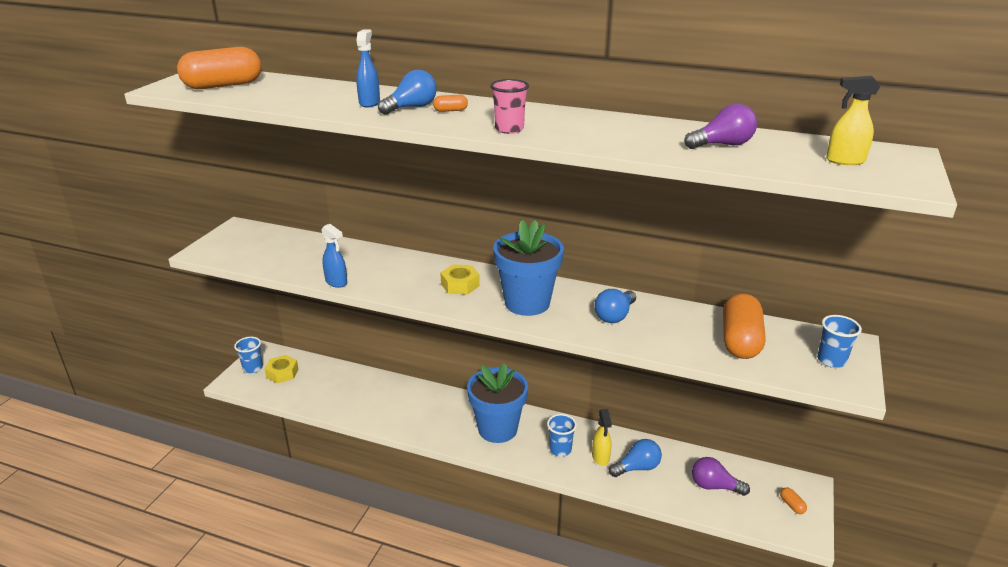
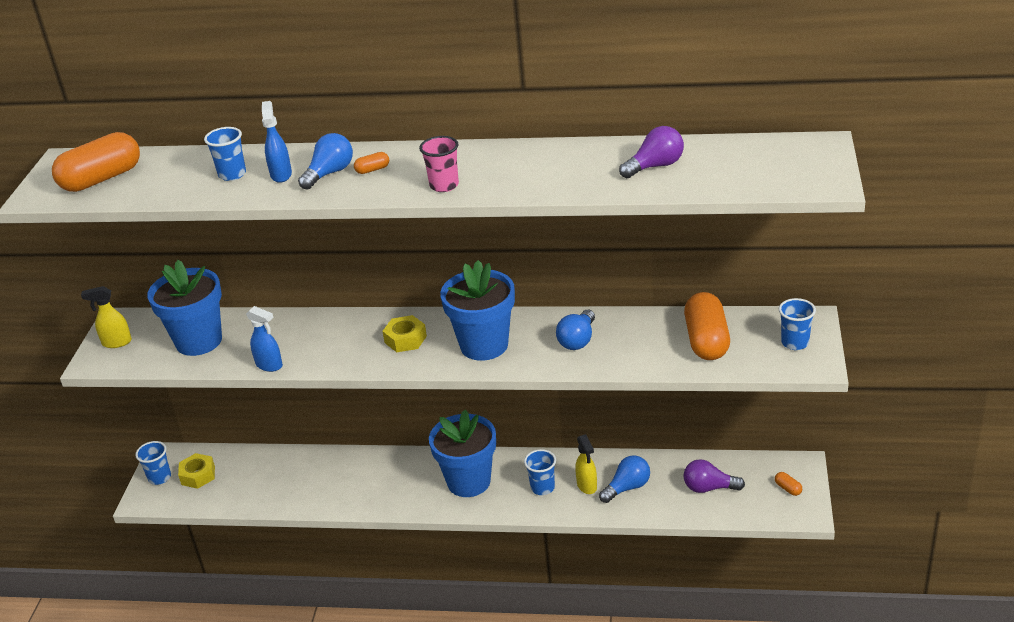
camera: 10 degrees left, 5 degrees up
(290, 253) = (199, 341): none -> blue flower pot
(329, 97) = (232, 174): none -> blue cup
(844, 161) = (768, 166): yellow spray bottle -> yellow spray bottle (116, 342)

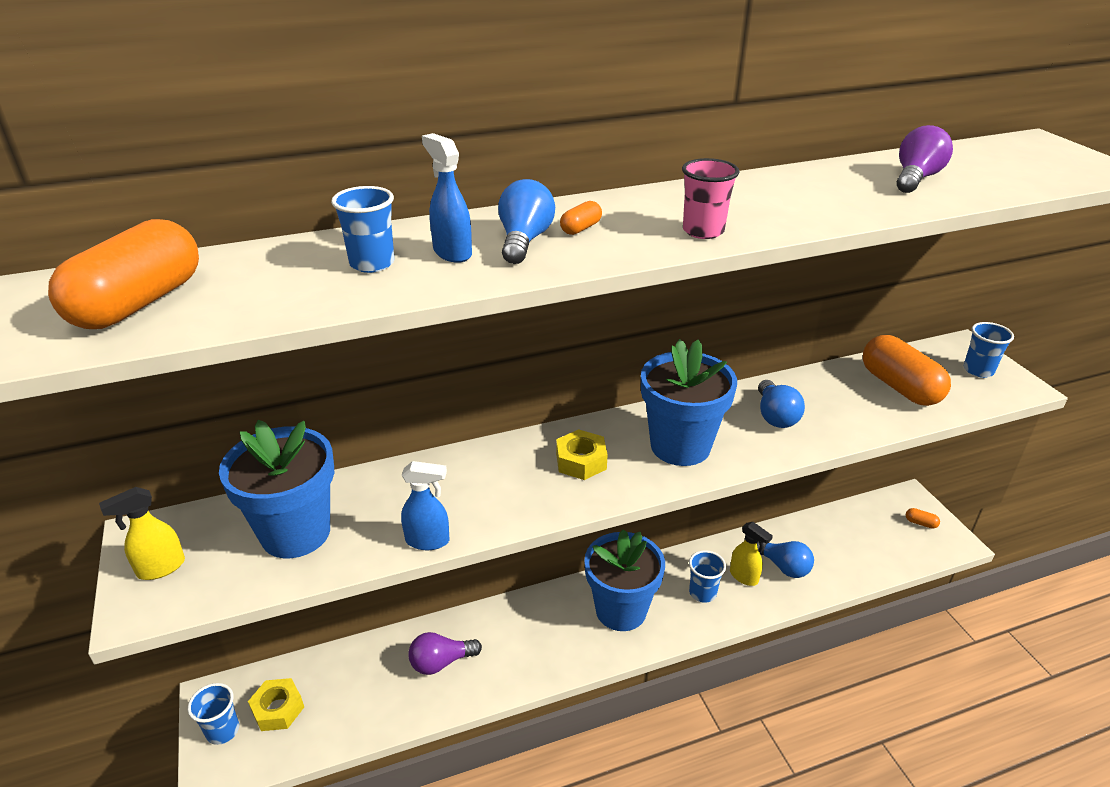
camera: 30 degrees left, 0 degrees up
(627, 487) = (783, 566): blue light bulb -> blue light bulb turned 105 degrees clockwise
(709, 488) = (855, 543): purple light bulb -> purple light bulb (441, 662)

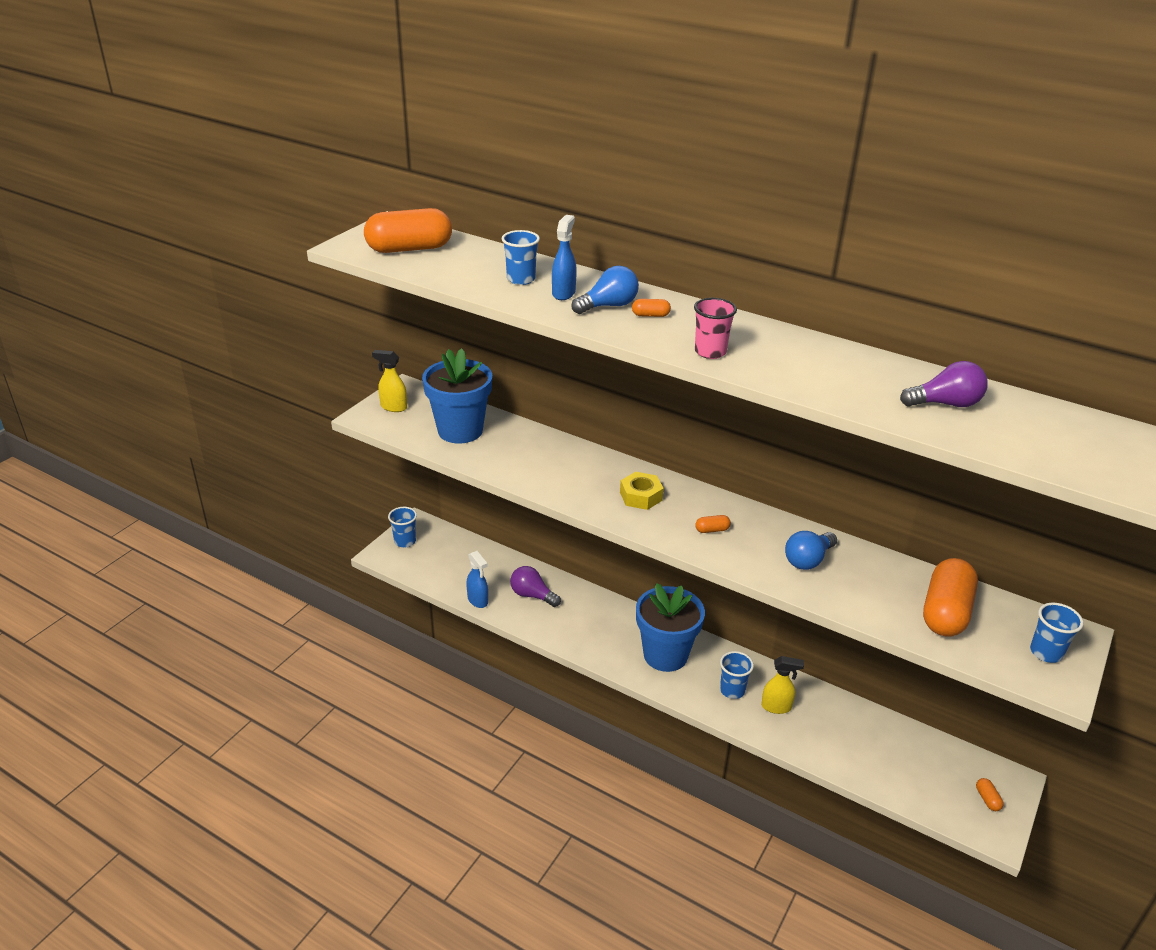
camera: 50 degrees right, 0 degrees up
(278, 709) = (436, 552): yellow nut -> none
(428, 541) = (506, 475): blue spray bottle -> blue spray bottle (478, 600)
(680, 446) = (712, 530): blue flower pot -> orange capsule
(744, 577) = (776, 707): yellow spray bottle -> yellow spray bottle turned 90 degrees counterclockwise
(783, 566) = (816, 726): blue light bulb -> none

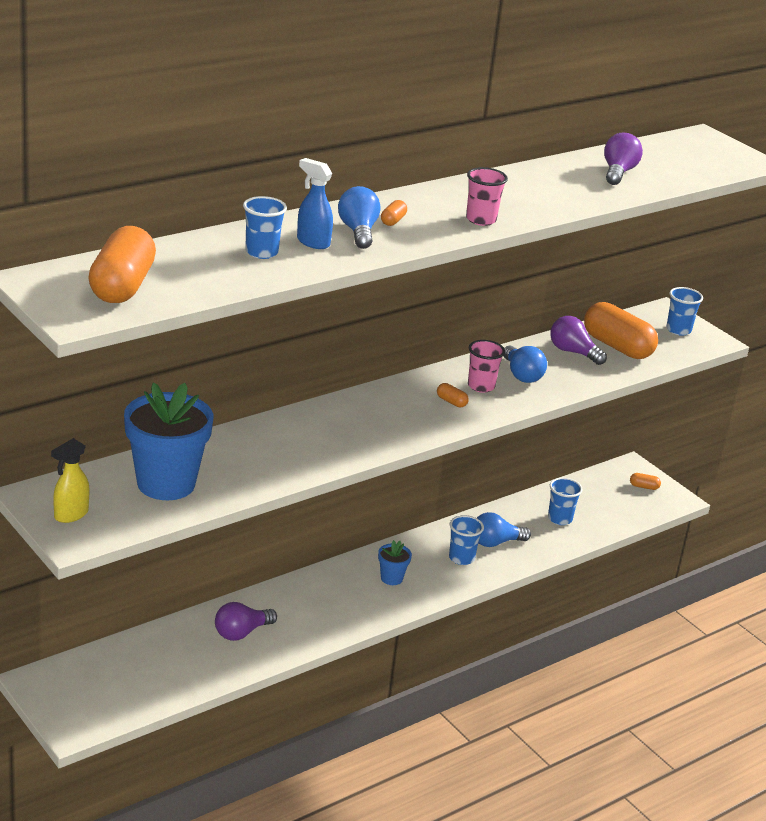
camera: 70 degrees left, 5 degrees down
(405, 541) = (63, 701): blue cup -> blue cup (560, 519)
(478, 600) = (220, 675): blue spray bottle -> none
(641, 496) = (374, 418): yellow nut -> none
(665, 655) = (391, 578): blue flower pot -> blue flower pot, size x0.45
(712, 530) = (451, 402): orange capsule -> orange capsule turned 60 degrees counterclockwise
(758, 540) = (481, 386): none -> pink cup
(776, 707) = (495, 542): yellow spray bottle -> blue light bulb
(893, 584) = (573, 352): none -> purple light bulb

